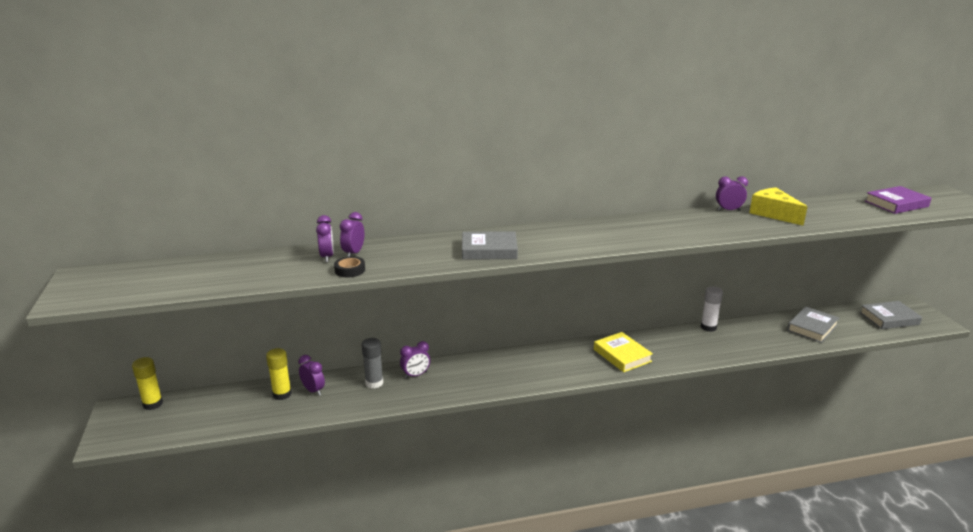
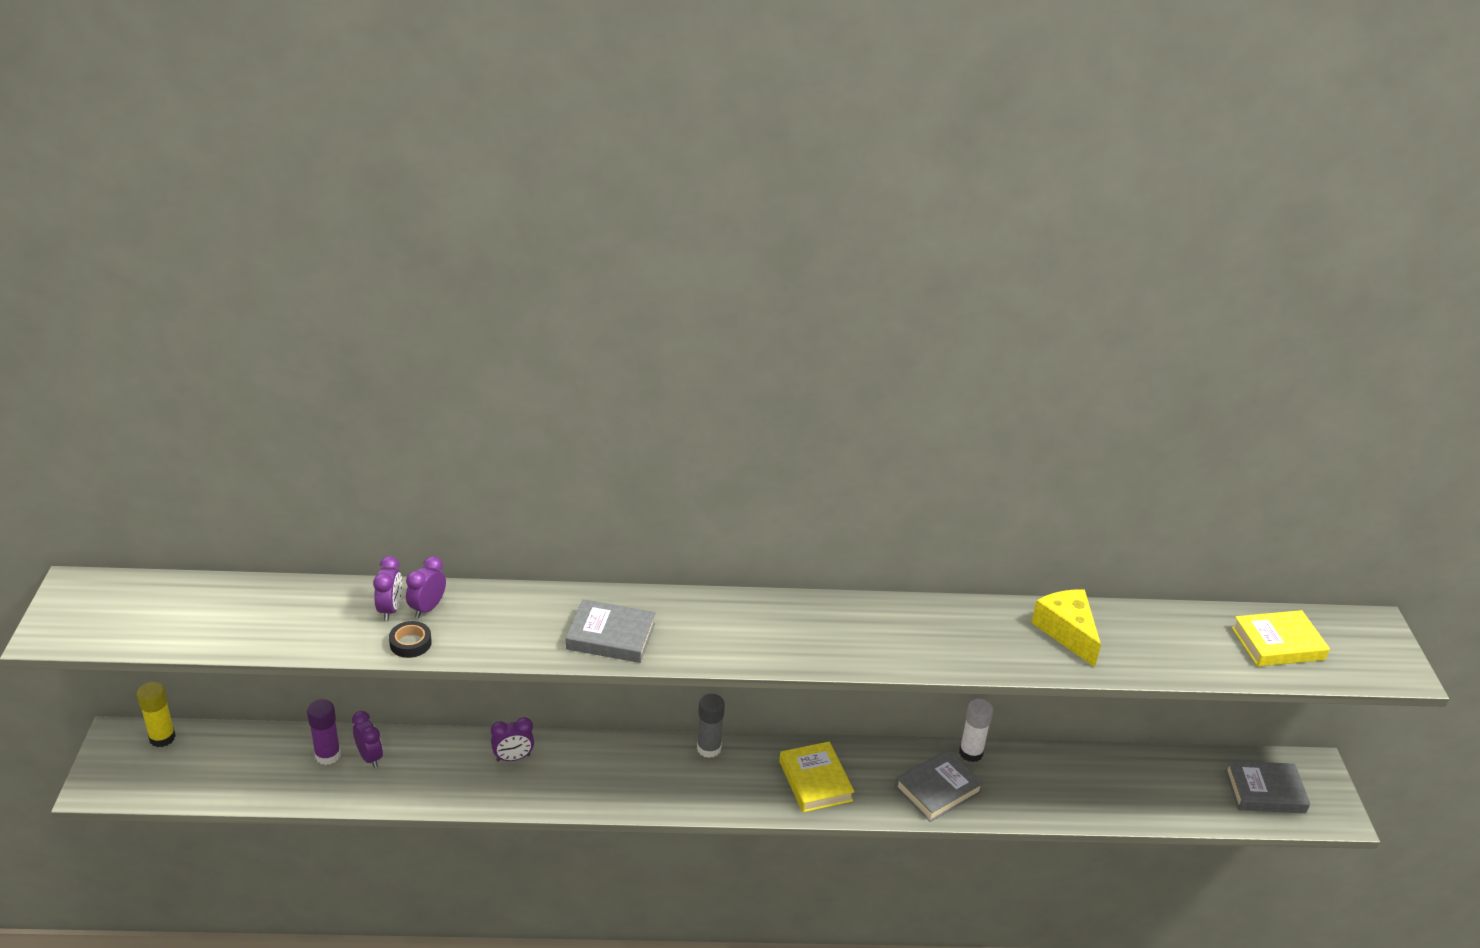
camera: 10 degrees right, 10 degrees up
(282, 394) = (328, 755): yellow glue stick -> purple glue stick
(374, 383) = (453, 760): grey glue stick -> grey glue stick (709, 748)
(728, 210) = (1003, 610): purple clock -> none
(812, 328) = (1130, 786): grey book -> grey book (938, 790)
(896, 204) = (1277, 643): purple book -> yellow book

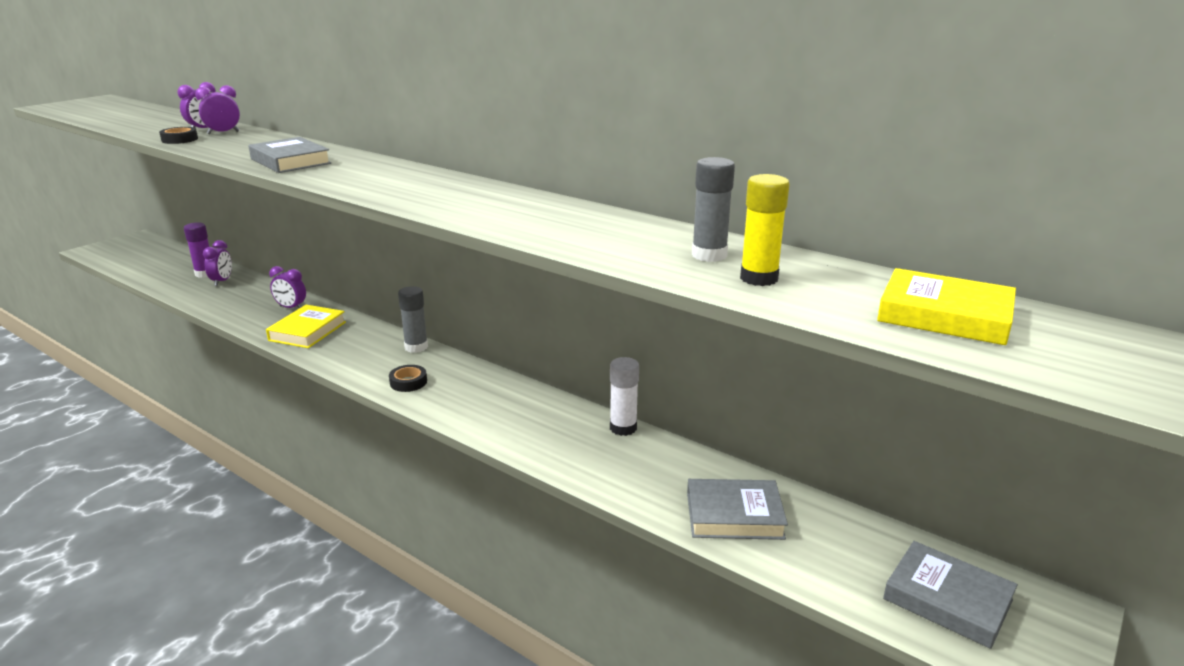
camera: 40 degrees right, 10 degrees down
(162, 738) = (153, 243): yellow glue stick -> yellow glue stick (759, 278)
(760, 792) = (408, 382): none -> black tape
(815, 781) = (460, 392): yellow book -> yellow book (308, 331)
(938, 790) = (553, 438): grey book -> grey book (734, 515)
(1066, 632) = (667, 243): yellow cheese -> none
(1106, 636) = (709, 255): none -> grey glue stick

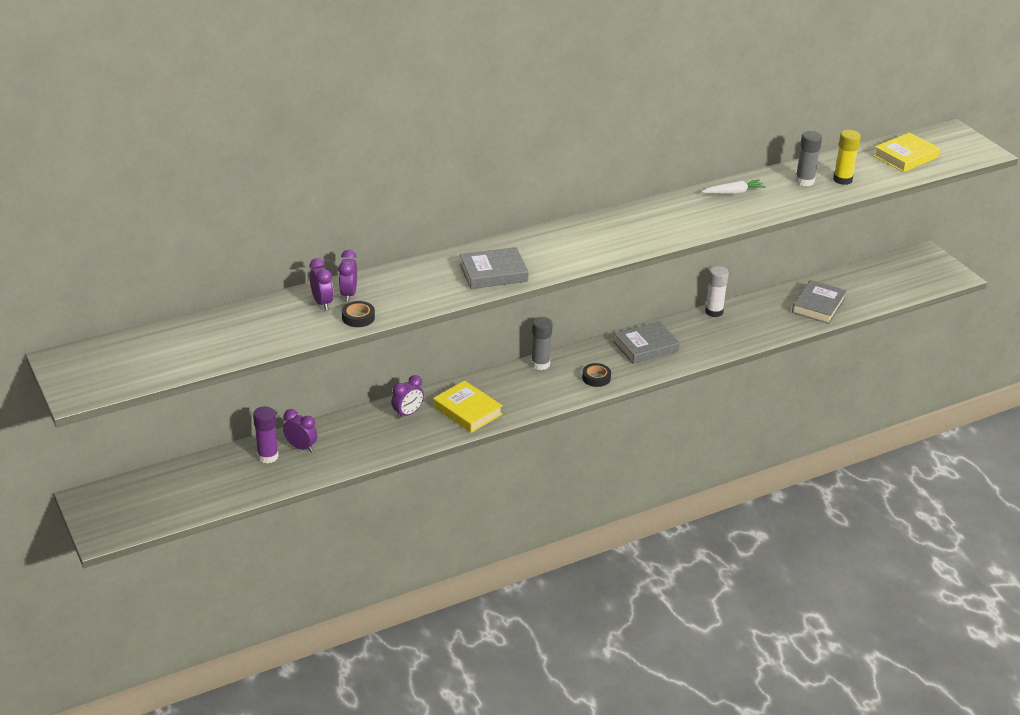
camera: 65 degrees left, 10 degrees up
(606, 222) = (733, 192): none -> white carrot
(947, 599) = (905, 276): grey book -> grey book (646, 346)

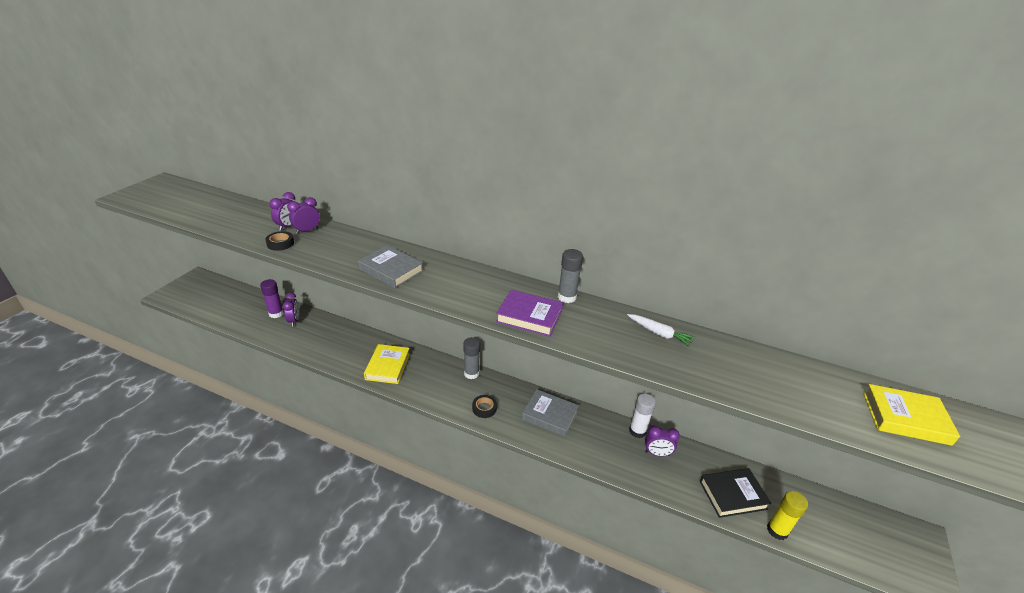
camera: 50 degrees right, 0 degrees up
(408, 413) = (362, 344): purple clock -> purple clock (657, 453)
(648, 236) = (529, 316): none -> purple book
(804, 181) = (744, 367): grey glue stick -> grey glue stick (567, 297)
(818, 306) = (732, 495): grey book -> black book
(842, 180) = (788, 391): yellow glue stick -> yellow glue stick (777, 530)

